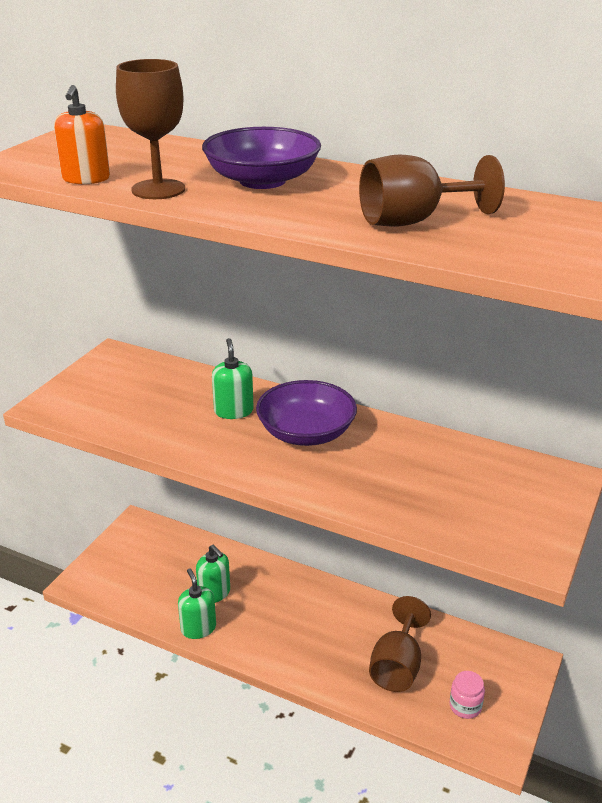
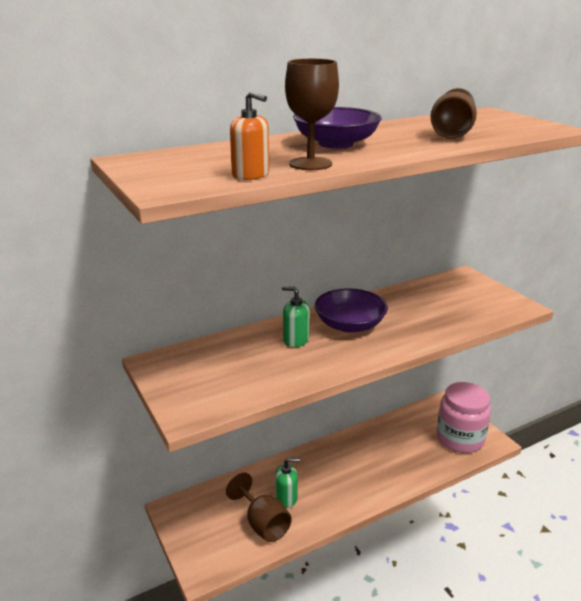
camera: 55 degrees left, 5 degrees down
(198, 628) = (312, 521): green soap dispenser -> none
(397, 666) = (414, 448): brown goblet -> brown goblet (263, 523)
(465, 706) = (460, 438): pink jar -> pink jar, size x2.37

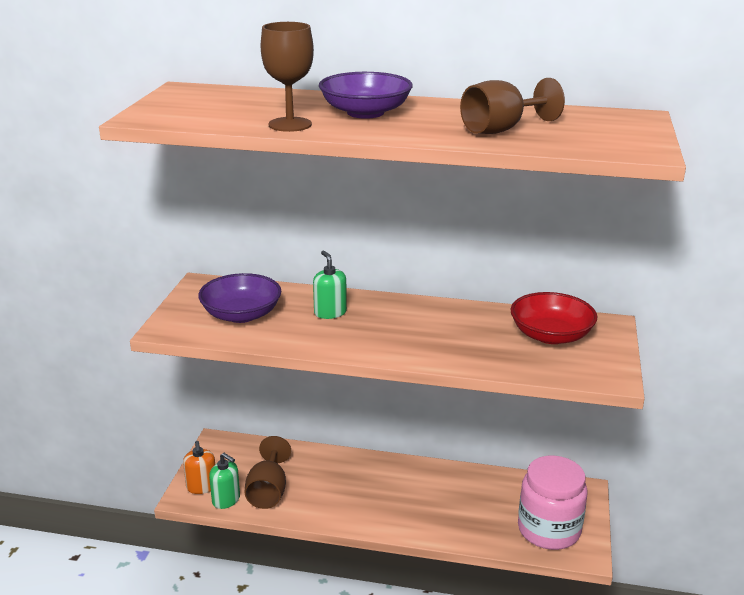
camera: 40 degrees right, 0 degrees up
(251, 175) = (223, 122): orange soap dispenser -> orange soap dispenser (201, 487)
(286, 498) = (310, 484): green soap dispenser -> green soap dispenser (226, 500)
(349, 325) = (398, 320): purple bowl -> purple bowl (241, 314)
(449, 295) = (551, 335): none -> red bowl

